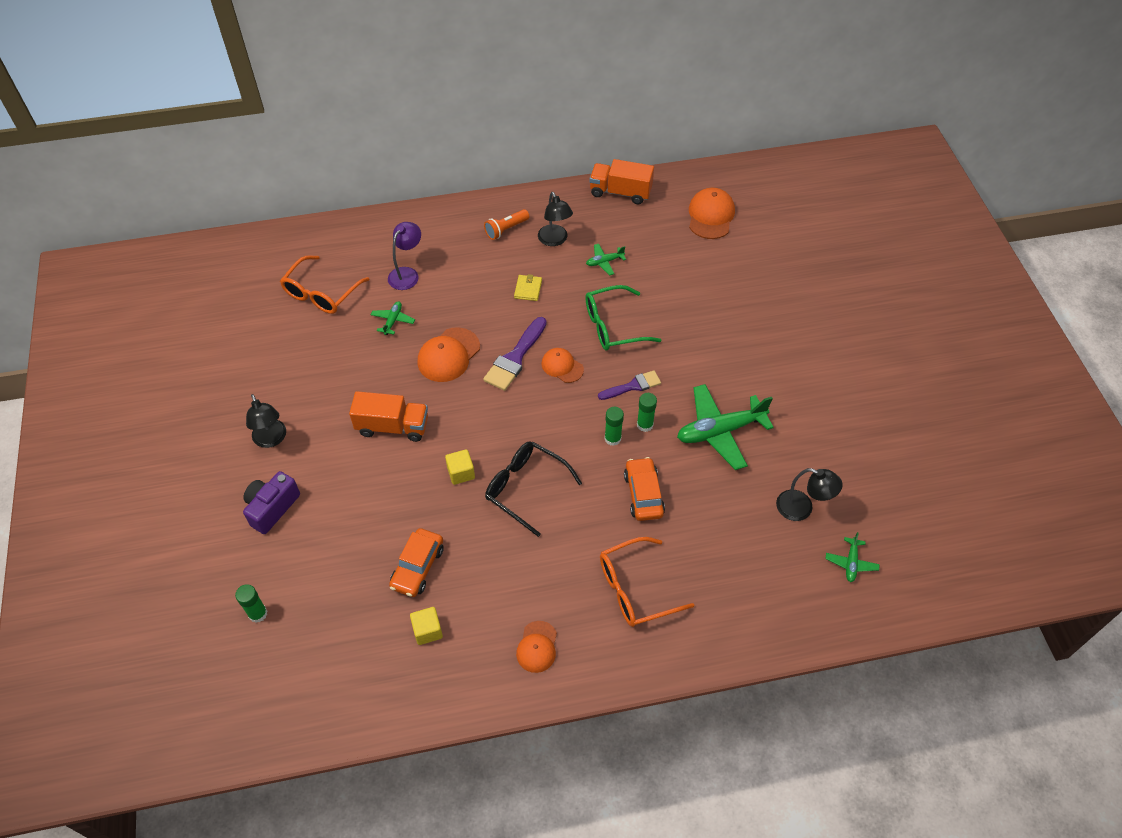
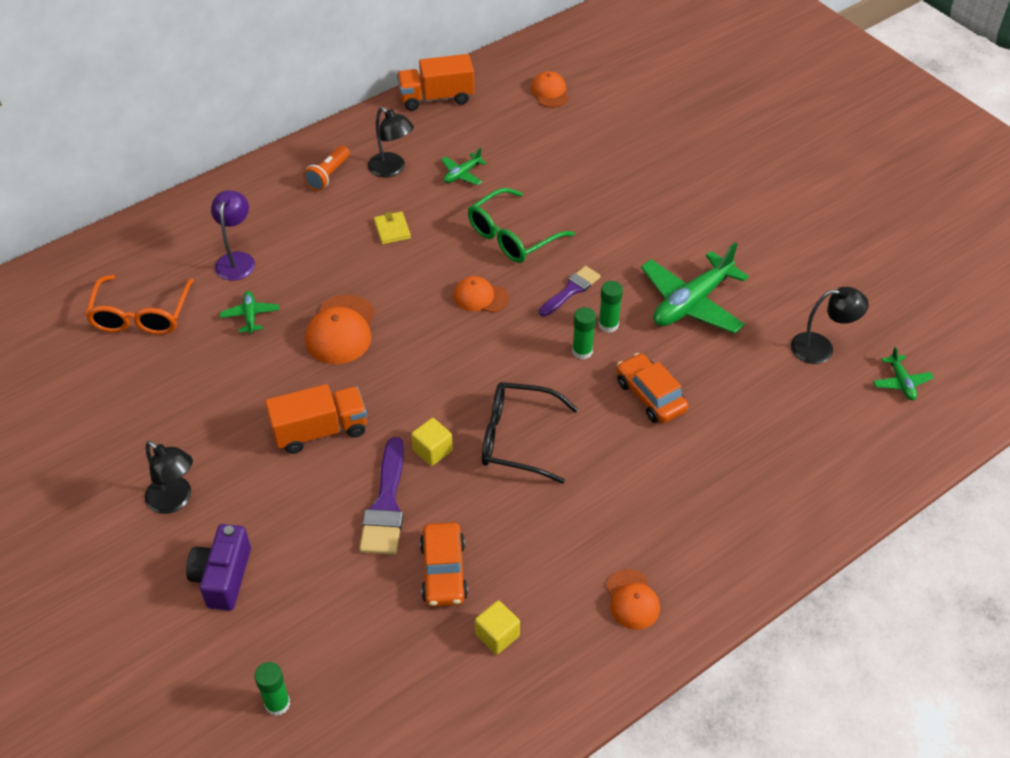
camera: 25 degrees left, 5 degrees down
(515, 358) = (421, 306): purple brush -> purple brush (386, 505)
(636, 589) = (701, 495): orange glasses -> none
(711, 216) = (550, 92): orange cap -> orange cap, size x0.64

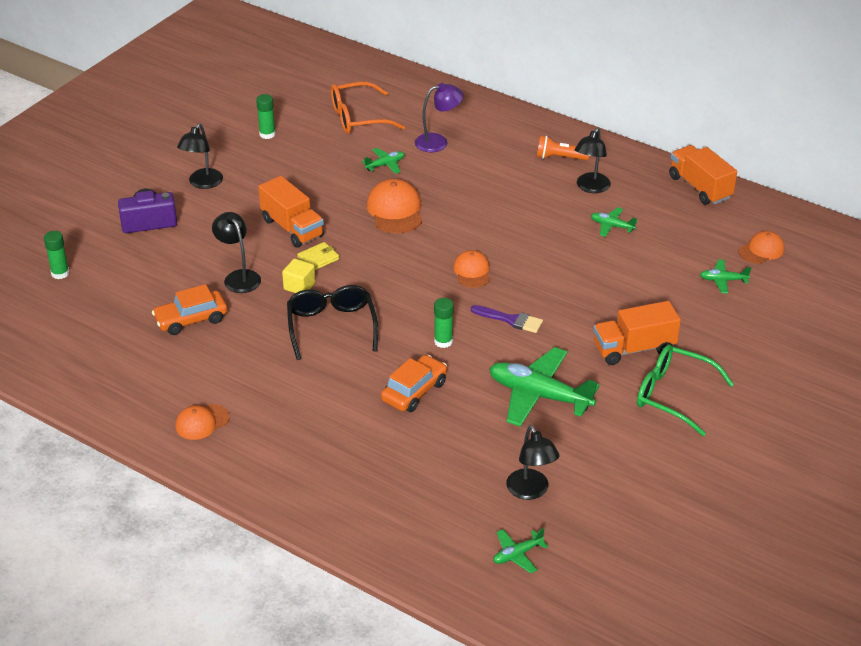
camera: 70 degrees right, 10 degrees down
(341, 330) = (395, 210): orange cap -> orange cap turned 90 degrees clockwise
(386, 505) = (239, 277): purple brush -> black lamp
(392, 230) = (519, 206): yellow wallet -> yellow wallet (318, 258)
(497, 635) = (146, 359): yellow cube -> none
(513, 236) = (554, 272): green glasses -> green glasses (674, 395)
(580, 129) = (723, 280): none -> green plane
(608, 325) = (482, 350): green glue stick -> green glue stick (267, 134)
(650, 217) = (634, 348): none -> orange truck

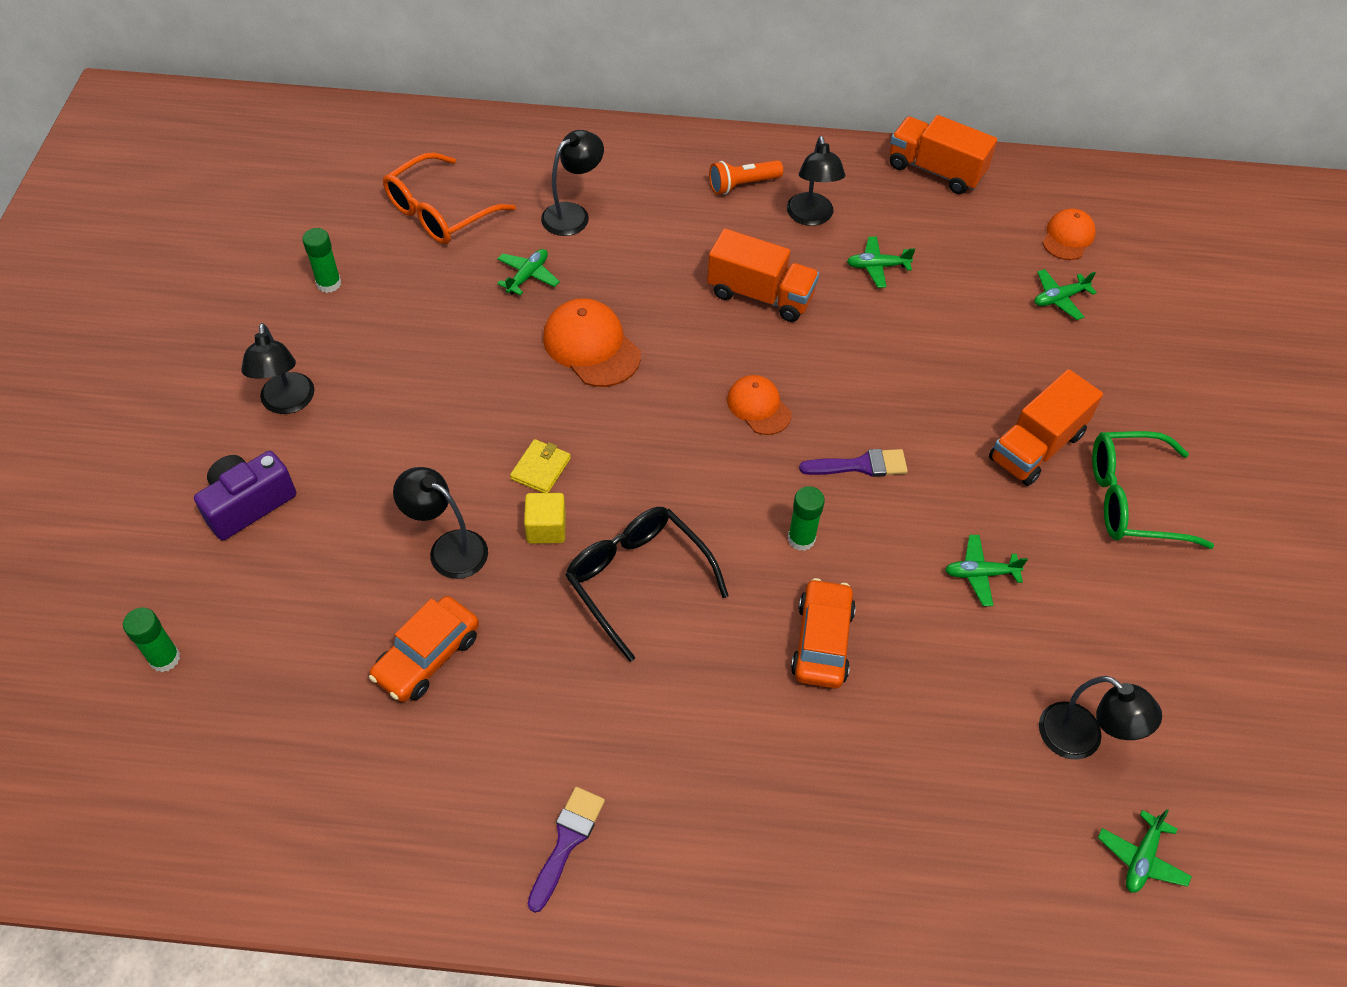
camera: 30 degrees left, 15 degrees up
(202, 422) = (566, 841): orange cap -> purple brush
(292, 228) = (469, 431): orange truck -> orange truck (760, 295)
(438, 142) = (573, 214): purple lamp -> black lamp
(539, 395) = (980, 574): green plane -> green plane, size x0.47

